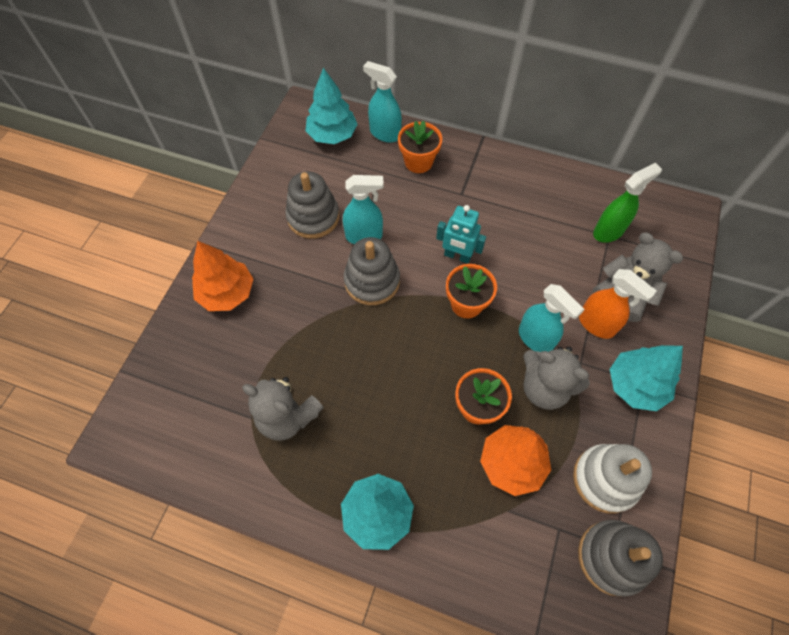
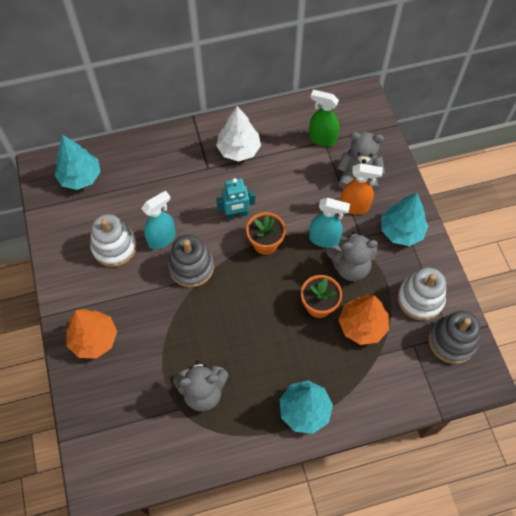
camera: 35 degrees left, 0 degrees up
(313, 217) = (114, 247): grey stacking toy -> white stacking toy
(384, 134) = (119, 154): turquoise spray bottle -> none
(418, 162) = (160, 162): orange flower pot -> none
(507, 193) = (239, 149): none -> white tree
(608, 231) = (322, 139): green spray bottle -> green spray bottle turned 90 degrees counterclockwise

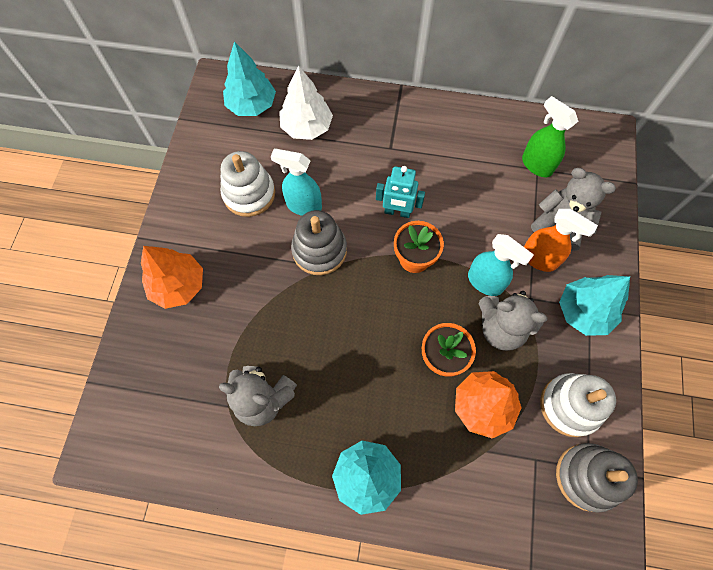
camera: 25 degrees right, 5 degrees up
(162, 239) = (303, 206): turquoise spray bottle -> turquoise spray bottle turned 150 degrees counterclockwise
(239, 149) = (434, 141): white tree -> white tree (307, 127)

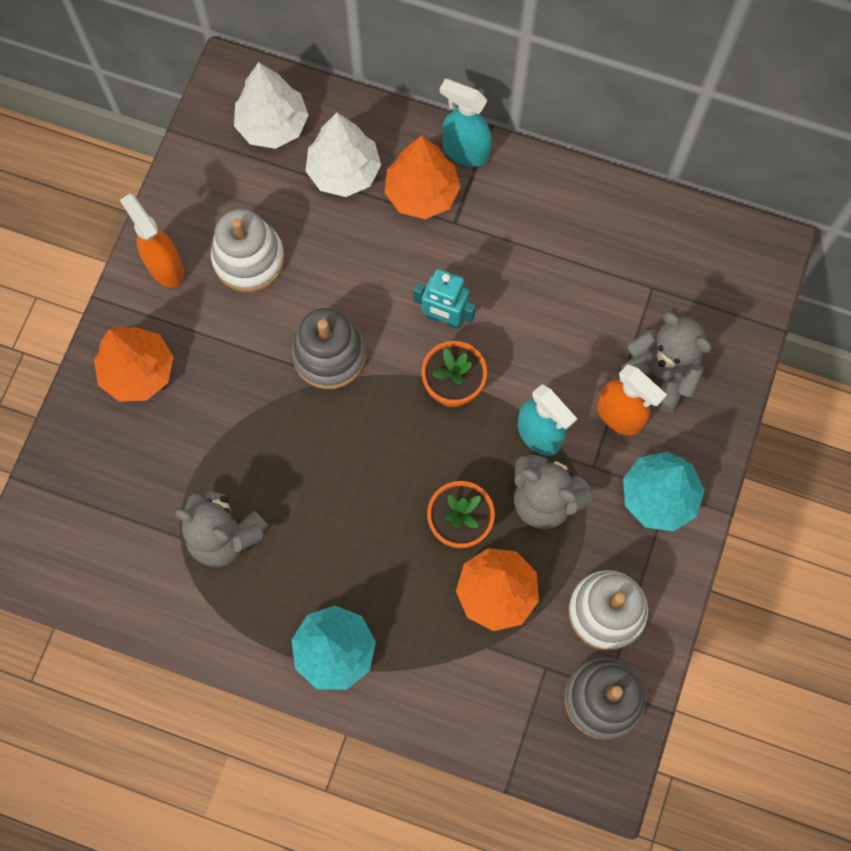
camera: 10 degrees right, 5 degrees up
(189, 208) = (165, 267): none -> orange spray bottle
(252, 105) = (273, 125): turquoise tree -> white tree
(303, 206) = (319, 288): turquoise spray bottle -> turquoise spray bottle (465, 151)
(363, 133) = (422, 193): none -> orange tree
(536, 165) = (652, 281): green spray bottle -> none

